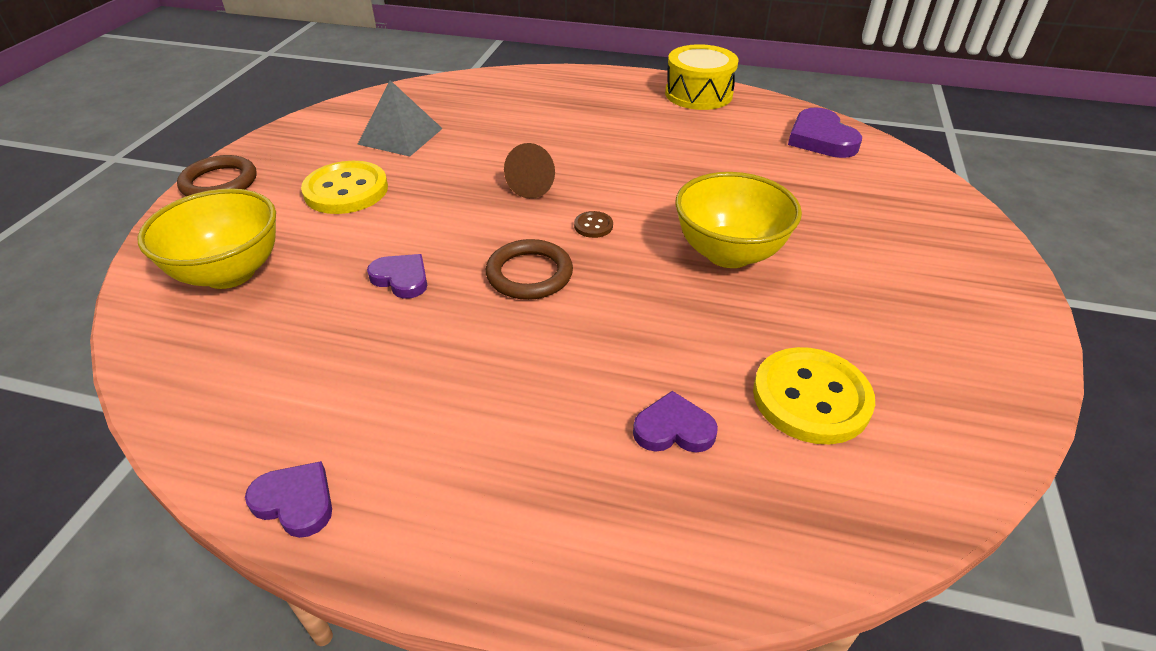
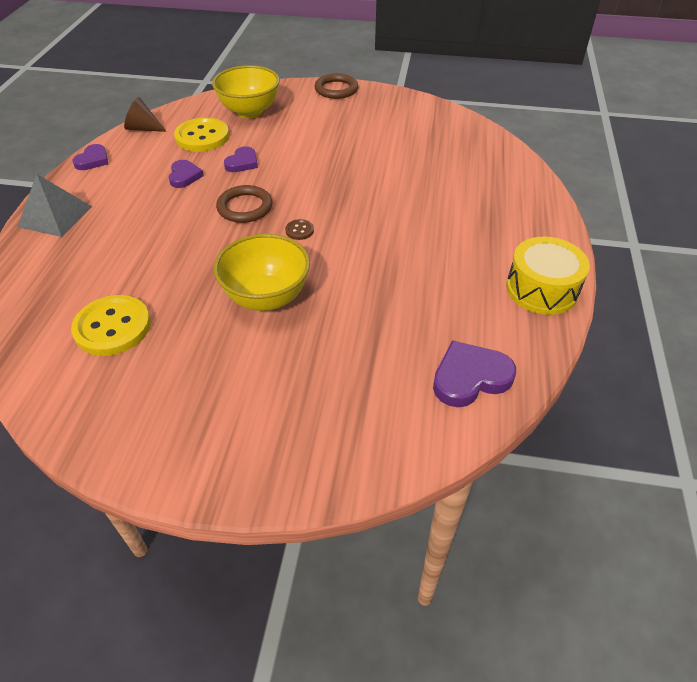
camera: 85 degrees right, 5 degrees up
(346, 190) = (333, 130): yellow button -> yellow button (202, 137)
(400, 136) = (407, 138): grey pyramid -> grey pyramid (55, 216)
(534, 186) = (349, 201): brown cone -> brown cone (143, 128)
(673, 429) = (103, 268): purple heart -> purple heart (184, 176)

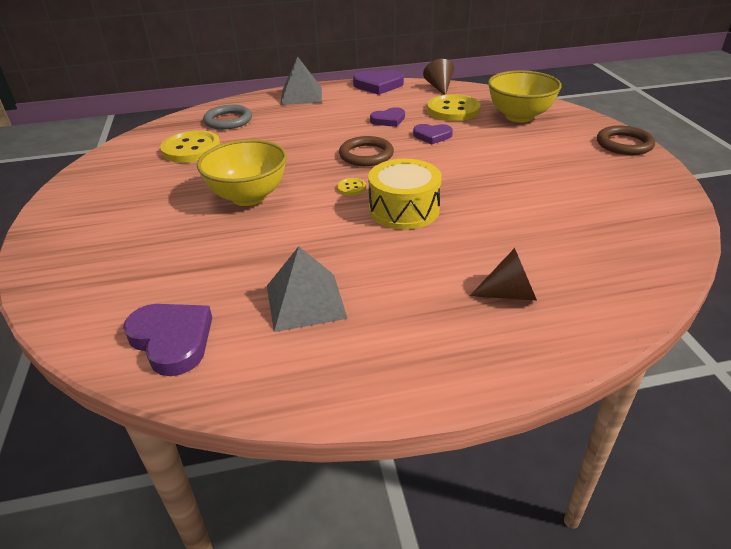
camera: 70 degrees right, 10 degrees down
(62, 285) = (228, 120): none -> grey ring
(93, 160) = (378, 85): purple heart -> purple heart, size x1.55
(299, 230) = (351, 188): brown button -> yellow button
(453, 293) = (305, 301): none -> grey pyramid
(487, 199) = (510, 294): none -> brown cone
(541, 289) = (348, 376): yellow drum -> yellow drum (404, 209)

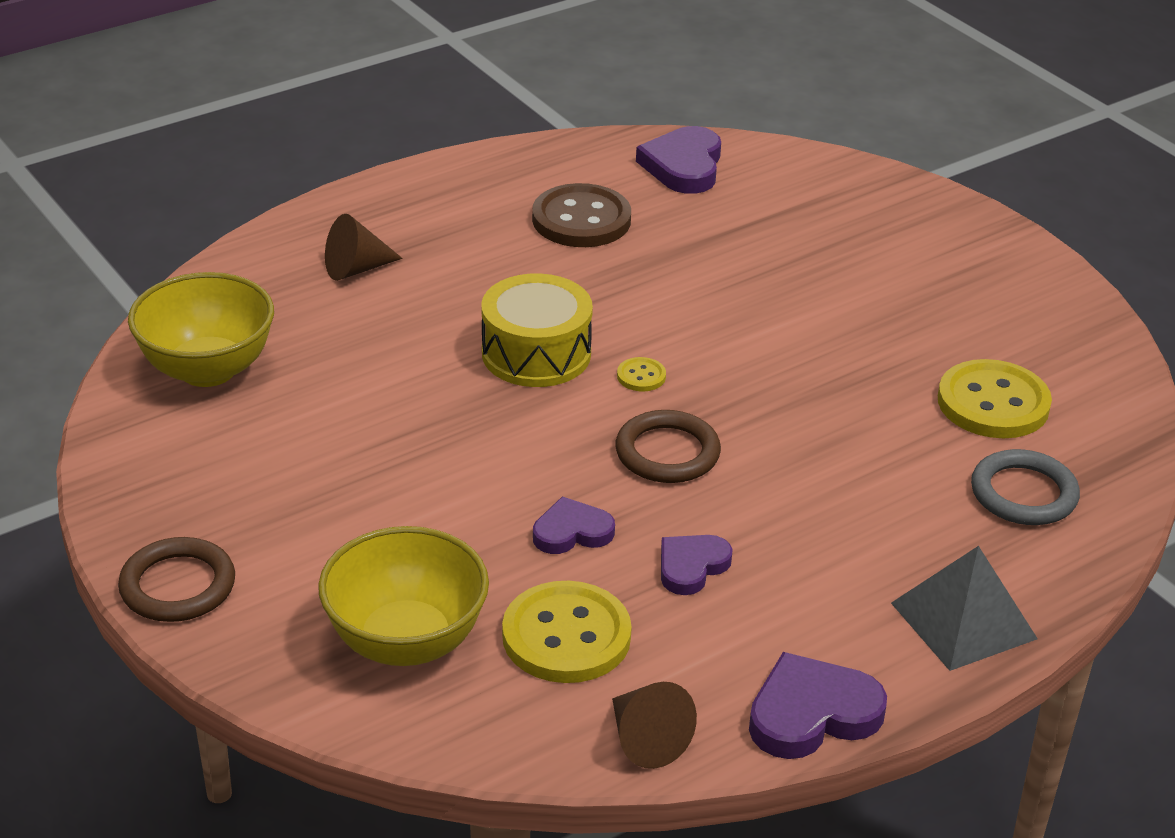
camera: 155 degrees right, 0 degrees up
(172, 340) = (683, 166): purple heart -> purple heart turned 75 degrees clockwise
(248, 197) = (783, 330): yellow bowl -> yellow bowl (207, 369)
(305, 301) = (581, 220): grey pyramid -> brown button

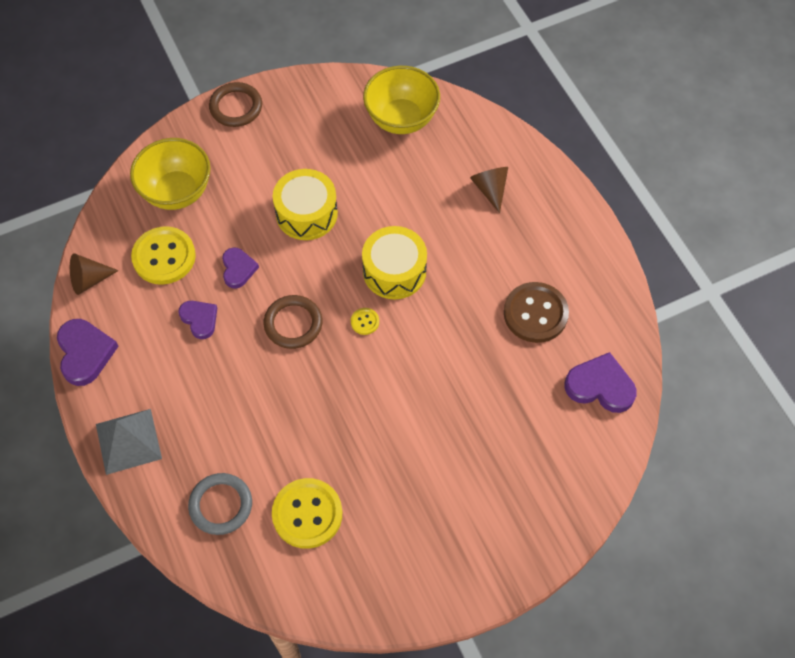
camera: 100 degrees right, 25 degrees up
(434, 461) = (306, 213): none -> yellow drum

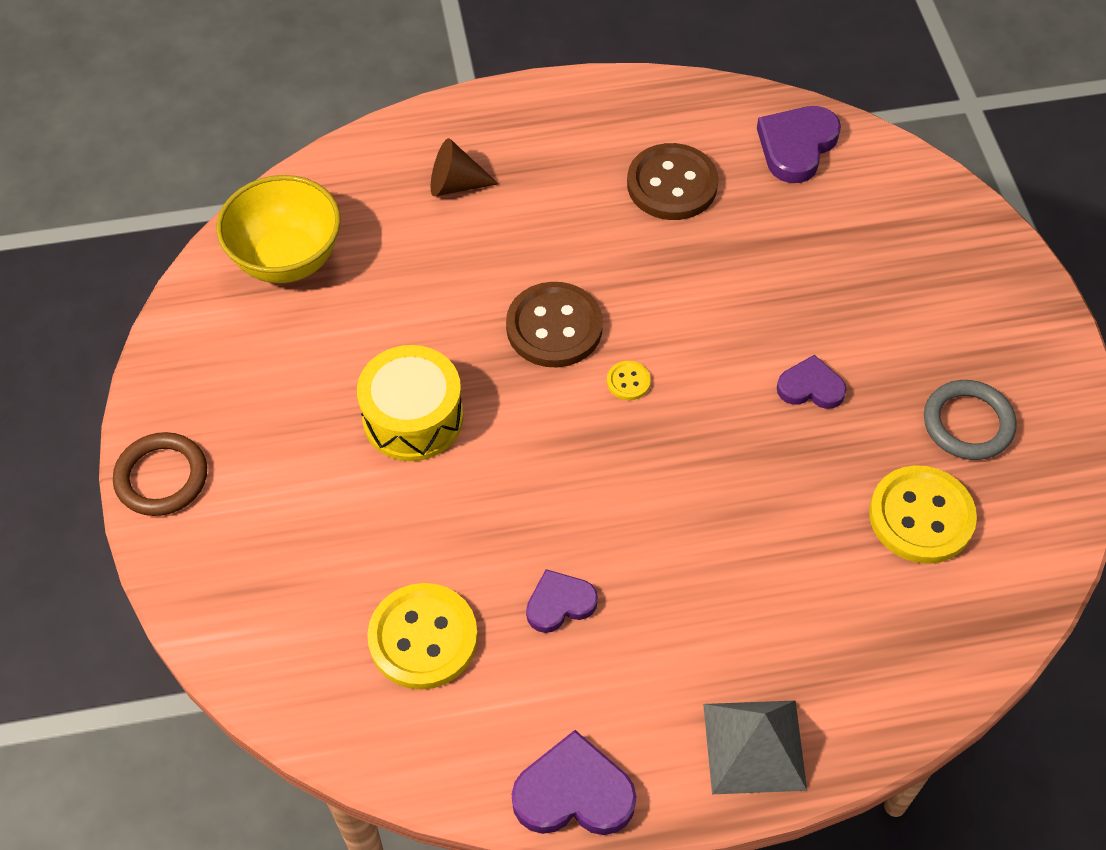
camera: 75 degrees left, 5 degrees down
(89, 280) = (429, 766): brown cone -> none
(177, 192) = (299, 597): yellow bowl -> none
(221, 505) = (888, 628): grey ring -> grey ring (968, 423)
(238, 269) = (483, 531): purple heart -> purple heart (810, 387)
(293, 324) = (605, 474): brown ring -> none
(394, 271) = (554, 327): yellow drum -> brown button

